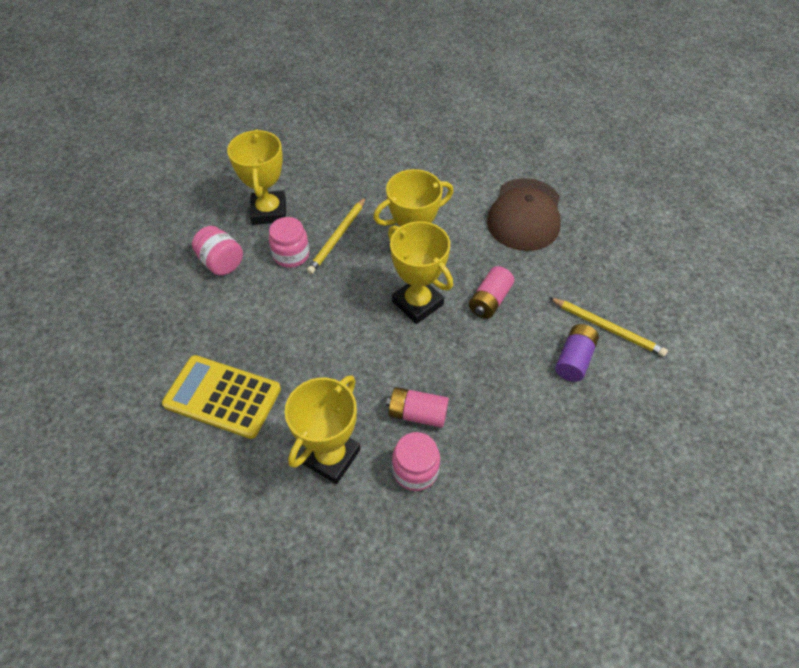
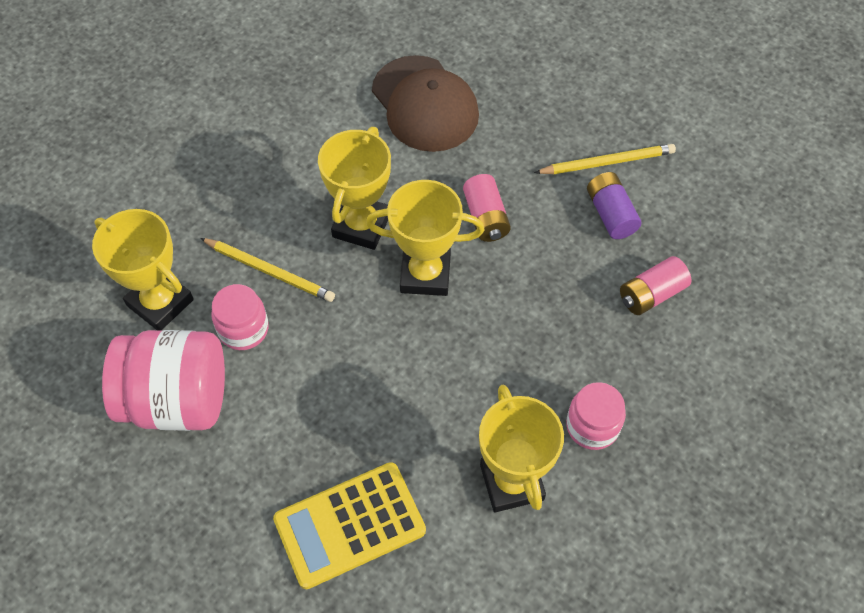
camera: 45 degrees left, 5 degrees up
(221, 263) = (177, 399): pink jar -> pink jar, size x1.78
(338, 237) = (270, 271): yellow pencil -> yellow pencil turned 45 degrees counterclockwise
(417, 413) = (540, 376): pink battery -> pink battery (651, 294)

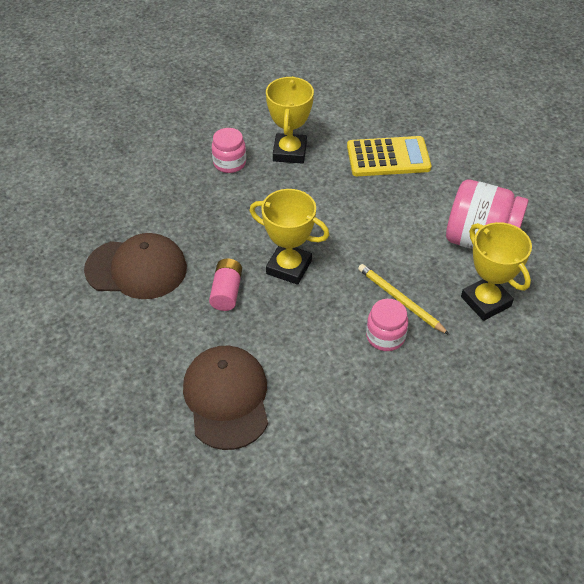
camera: 160 degrees left, 10 degrees down
(243, 329) = (428, 268): pink jar -> pink jar (385, 336)
(361, 225) = (321, 313): yellow trophy -> none
(607, 162) = (112, 305): yellow pencil -> none
(610, 214) = (136, 269): purple battery -> brown cap
(651, 294) = (146, 215): pink battery -> none

